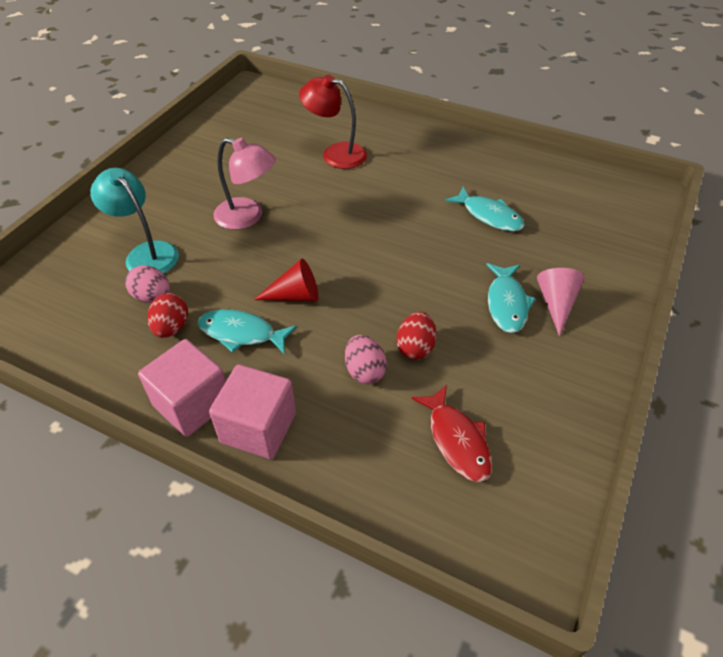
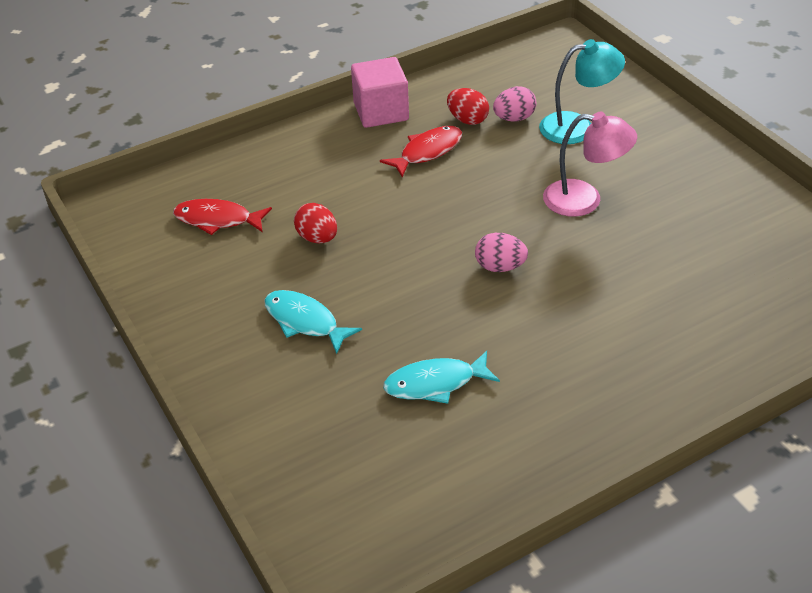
camera: 125 degrees right, 5 degrees down
(241, 333) = (427, 152): turquoise fish -> red fish
(248, 217) = (584, 200): pink lamp -> pink lamp turned 135 degrees counterclockwise
(258, 427) = (329, 134): pink cube -> none
(295, 296) = (443, 193): red cone -> none
(335, 154) = (660, 307): red lamp -> none
(364, 371) = (324, 201): pink egg -> pink egg (500, 267)
(556, 304) = (270, 357): pink cone -> none

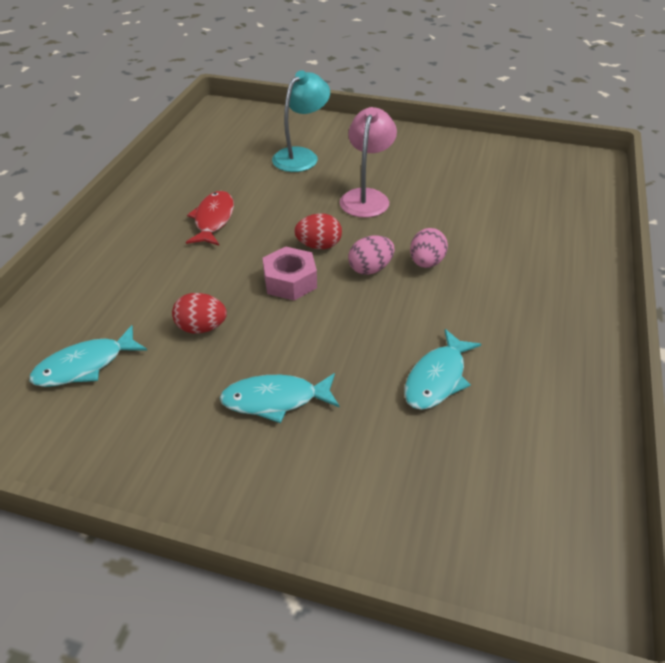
camera: 45 degrees left, 0 degrees up
(217, 220) = (85, 365): red fish -> turquoise fish
(381, 112) = (138, 209): pink cube -> none
(422, 239) = (290, 281): none -> pink nut
(467, 120) = (217, 185): red egg -> red egg (319, 246)
(514, 118) = (250, 169): pink egg -> pink egg (426, 263)
(584, 200) = (366, 197): pink lamp -> pink lamp turned 45 degrees counterclockwise

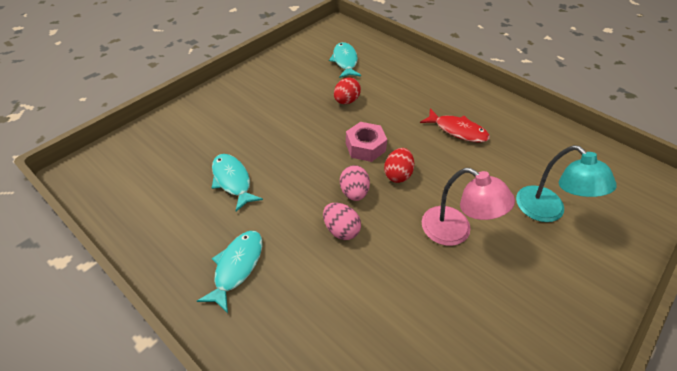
camera: 115 degrees right, 5 degrees up
(275, 400) = (273, 112): turquoise fish -> turquoise fish (237, 267)

